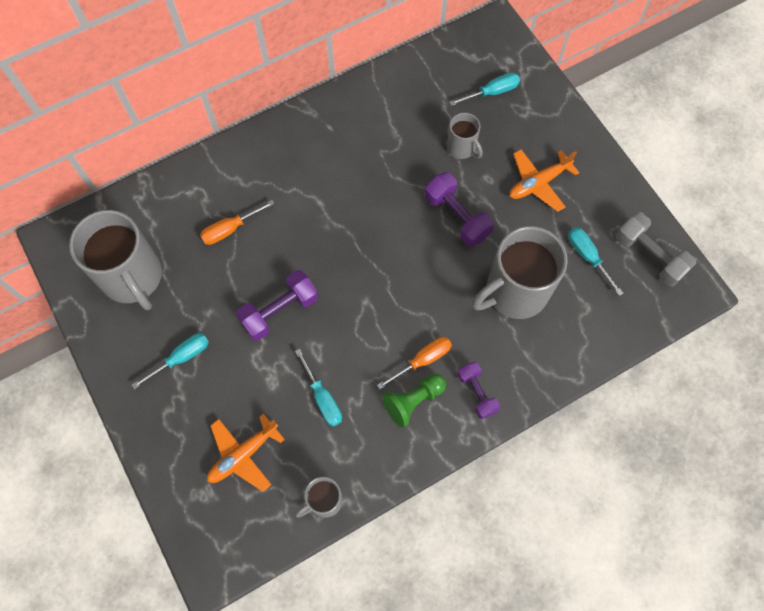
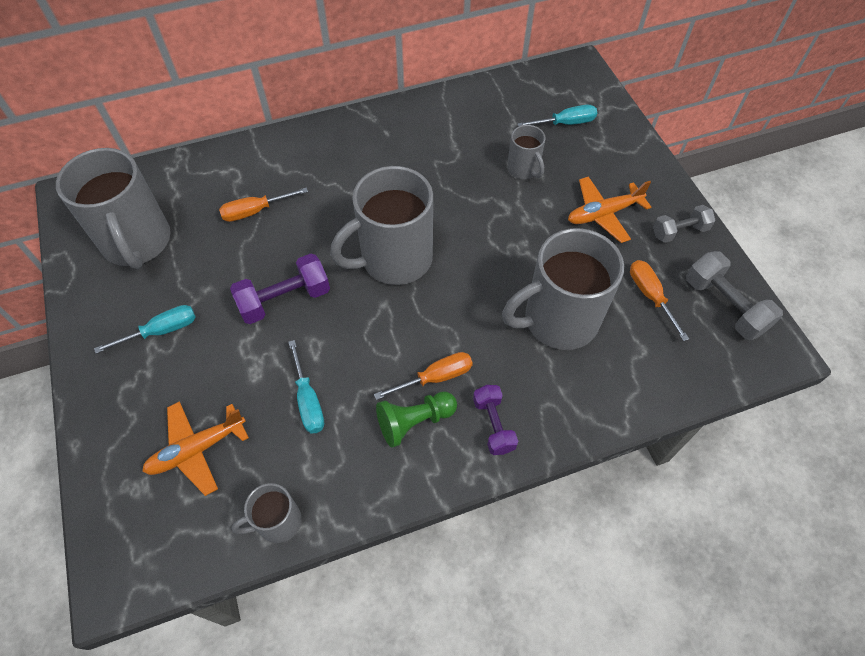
camera: 10 degrees right, 10 degrees down
(365, 257) = (394, 259): none -> grey mug
(457, 217) = (505, 234): purple dumbbell -> none
(587, 256) = (650, 295): turquoise screwdriver -> orange screwdriver
(605, 190) = (679, 231): none -> grey dumbbell

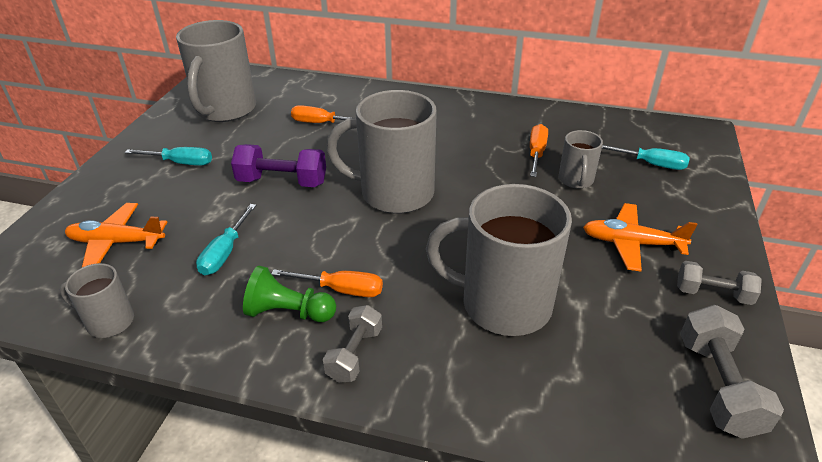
camera: 35 degrees right, 20 degrees down
(493, 425) = (354, 354): purple dumbbell -> grey dumbbell
(650, 295) = (627, 332): orange screwdriver -> orange screwdriver (536, 152)

